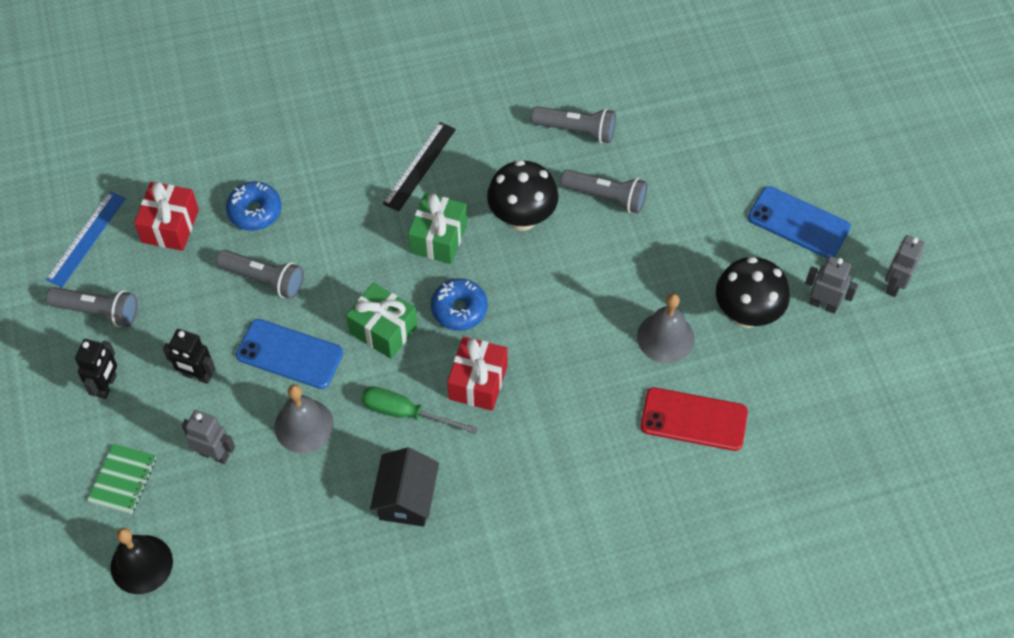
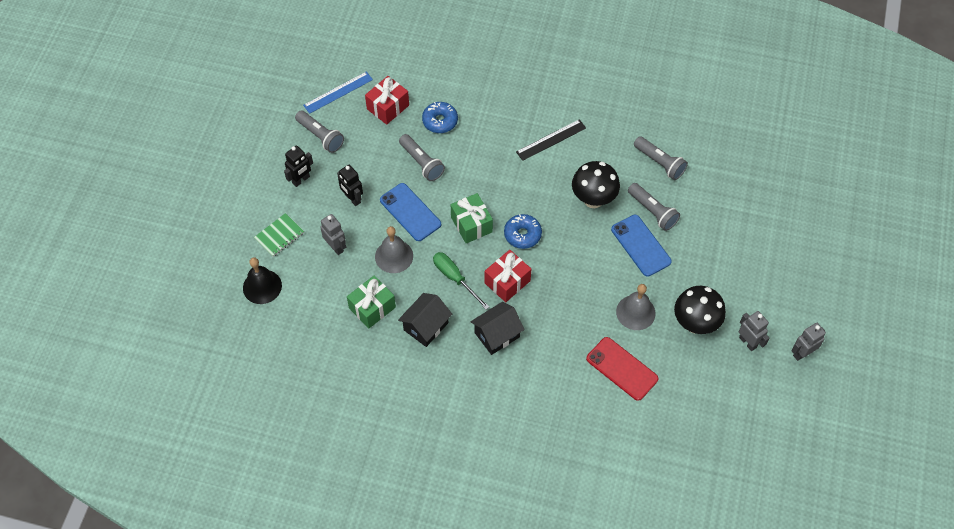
camera: 30 degrees right, 0 degrees up
(438, 238) = (536, 187): green gift -> green gift (372, 308)
(508, 460) = (497, 335): none -> black house
(798, 223) = (764, 285): blue phone -> blue phone (641, 245)

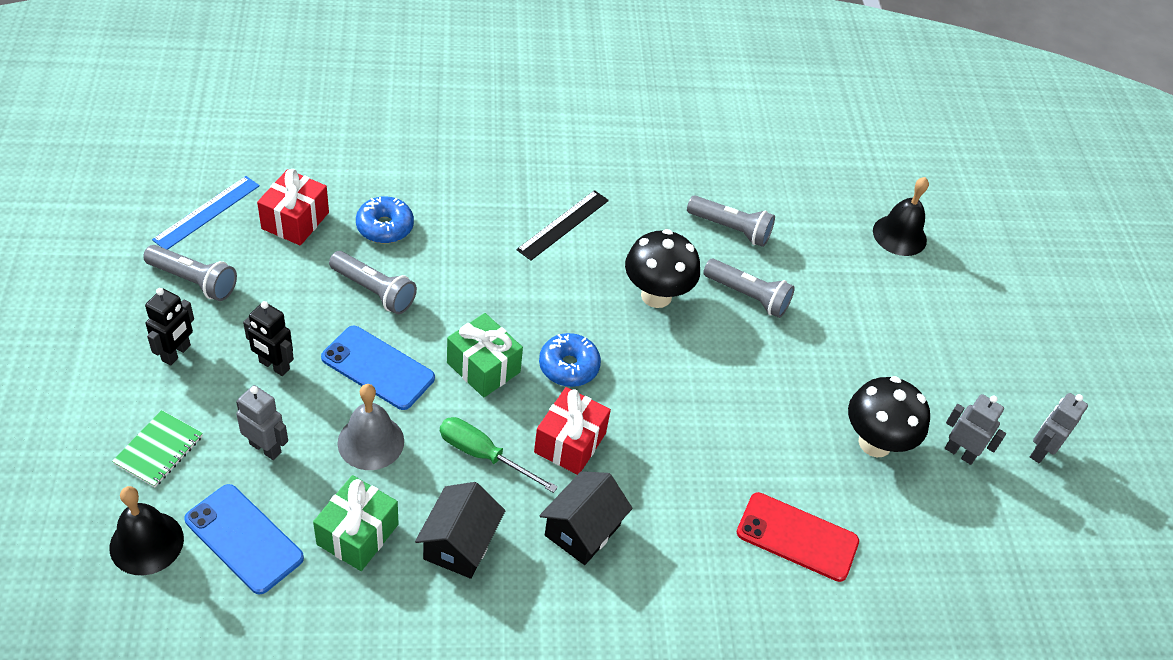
camera: 25 degrees left, 10 degrees down
(635, 312) = (782, 445): grey bell -> none
(641, 245) = (750, 347): blue phone -> blue phone (244, 539)
(775, 189) = (899, 235): none -> black bell

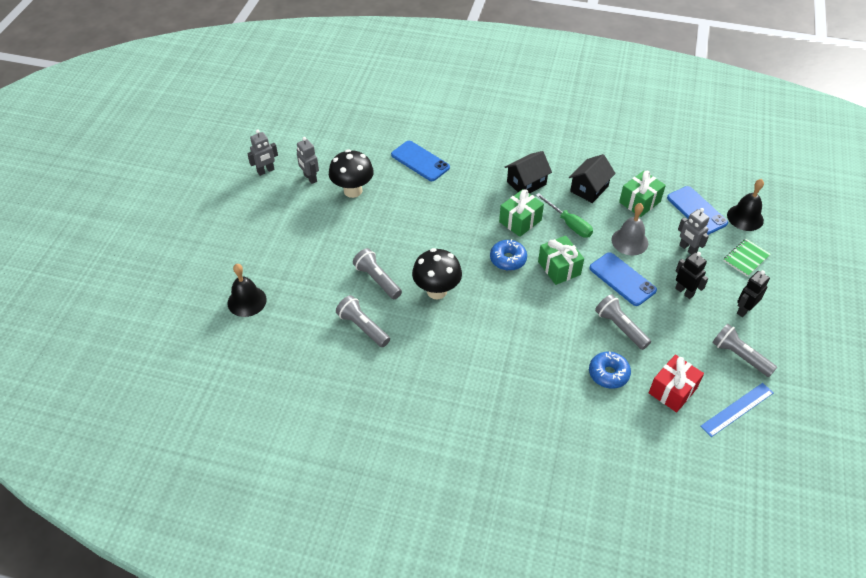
camera: 155 degrees left, 0 degrees up
(563, 225) = (480, 352): black ruler -> none
(570, 443) = (520, 221): red gift -> green gift
(797, 537) = (420, 161): red phone -> blue phone

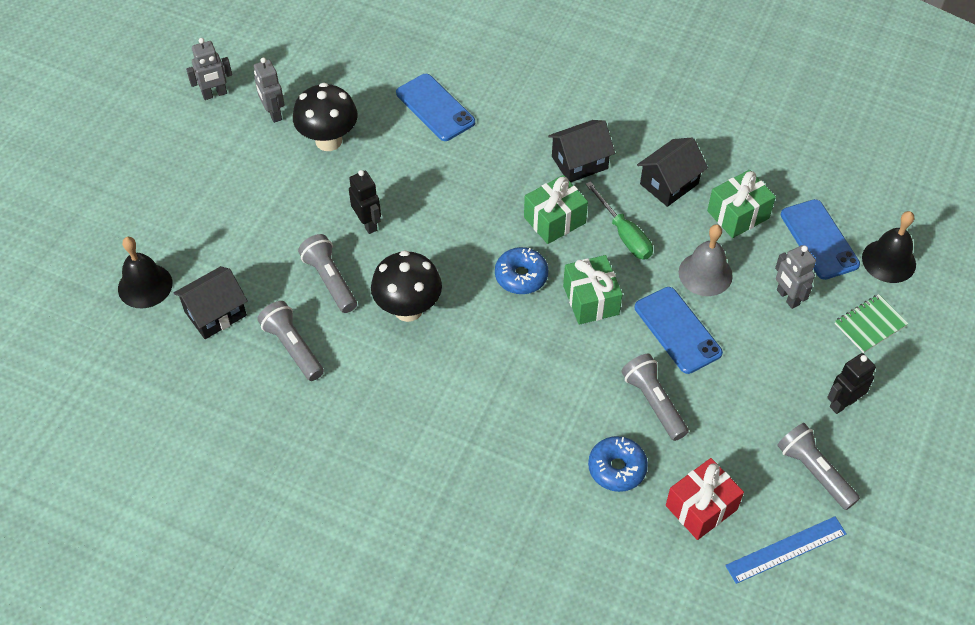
camera: 10 degrees right, 5 degrees up
(302, 312) = (215, 313): none -> black house
(684, 292) = (763, 362): black robot -> black robot (368, 223)

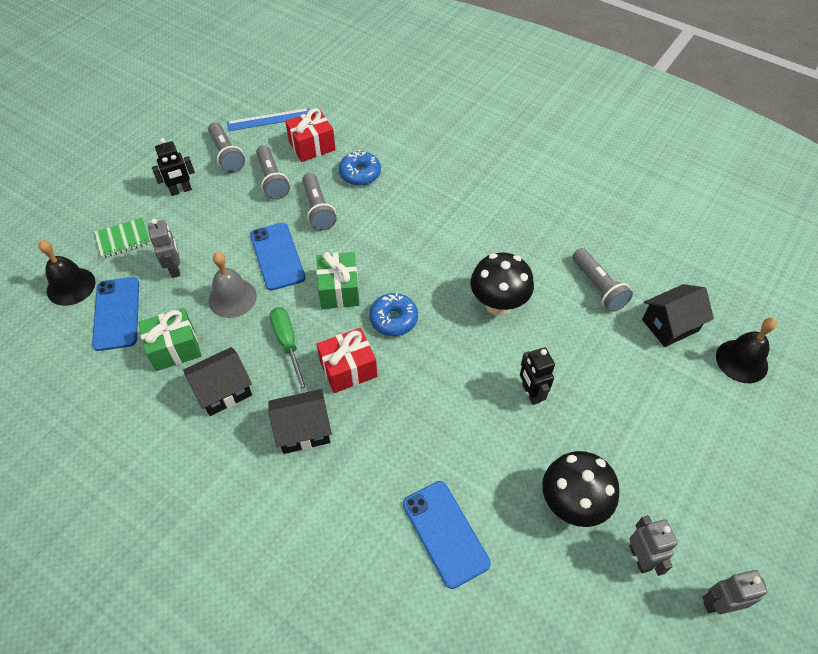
camera: 170 degrees left, 0 degrees up
(330, 280) = (567, 341): grey flashlight -> grey flashlight (272, 180)
(554, 220) = (348, 369): green gift -> red gift

